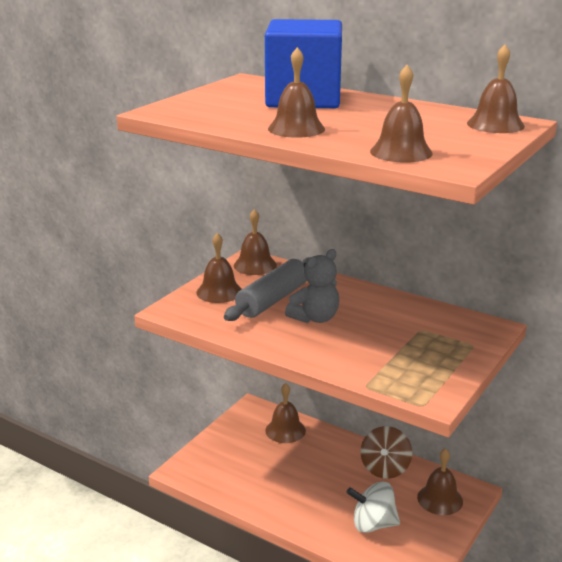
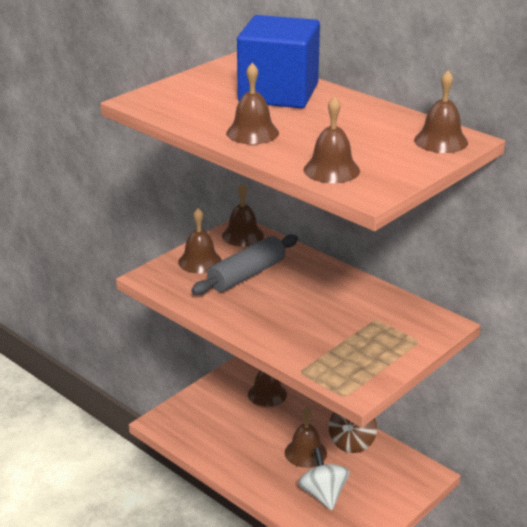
camera: 10 degrees right, 5 degrees up
(315, 318) = (279, 298): grey teddy bear -> none
(373, 524) = (323, 494): white spinning top -> white spinning top turned 60 degrees clockwise
(440, 499) = (395, 479): brown bell -> brown bell (305, 453)

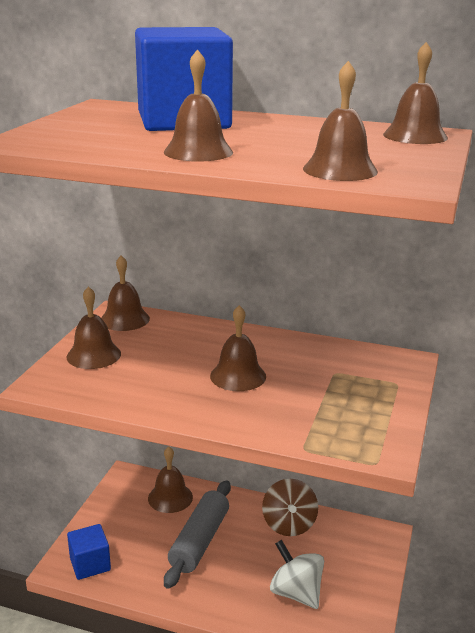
camera: 25 degrees left, 5 degrees down
(179, 426) = (90, 564): none -> blue cube
(246, 275) = (159, 357): grey rolling pin -> grey rolling pin (199, 541)
(305, 453) = (249, 550): brown bell -> brown bell (238, 376)

